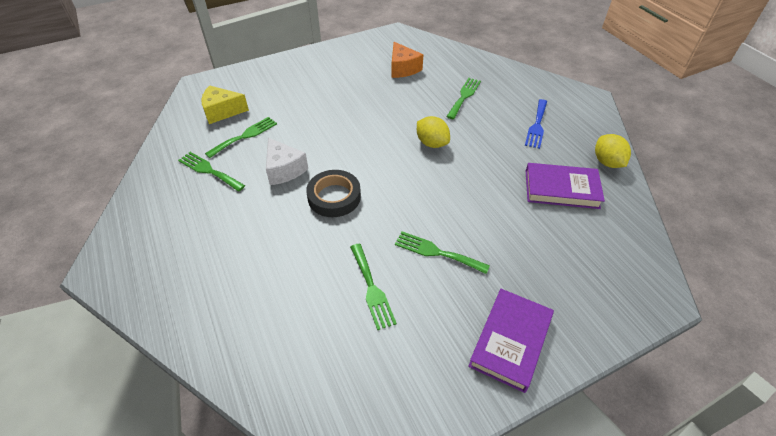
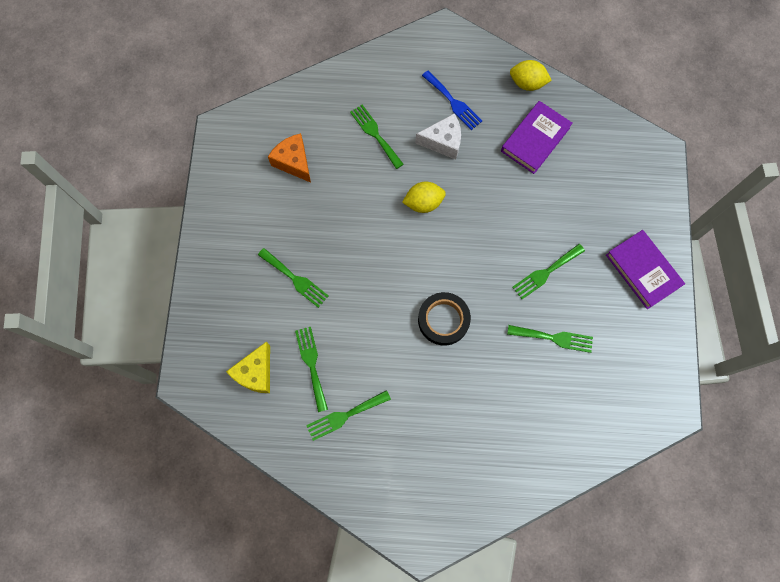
camera: 60 degrees left, 25 degrees up
(284, 170) = (383, 347): white cheese -> white cheese (443, 142)
(311, 102) = (295, 279): none -> green fork
(403, 68) = (293, 162): orange cheese -> orange cheese turned 135 degrees counterclockwise

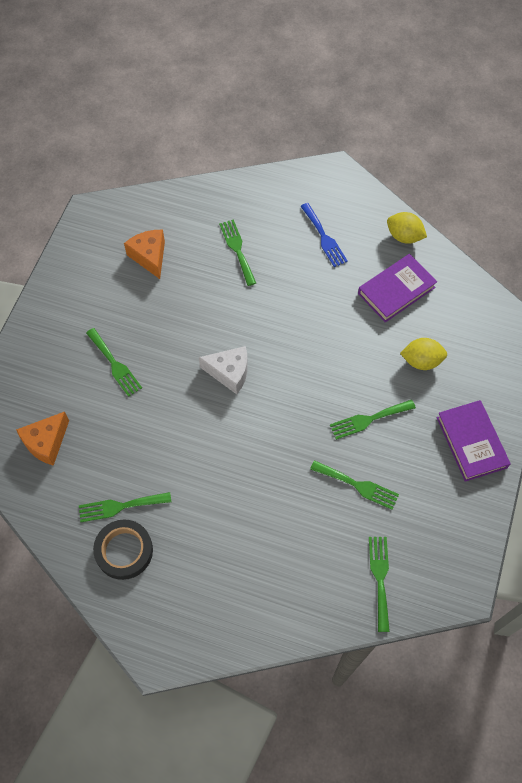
camera: 15 degrees right, 10 degrees down
(255, 373) = (46, 443): yellow cheese -> orange cheese
(311, 364) = (104, 449): green fork -> green fork (380, 578)
(423, 203) = (264, 324): yellow lemon -> yellow lemon (421, 361)
(443, 142) = (302, 271): white cheese -> white cheese (229, 373)
(443, 320) = (249, 439): black tape -> black tape (124, 551)

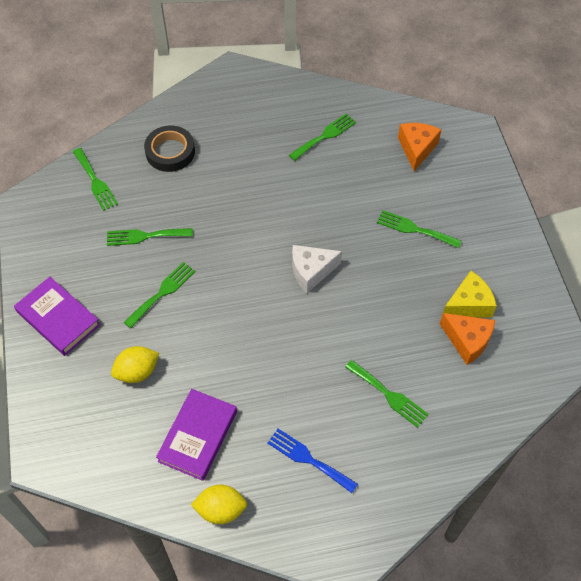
camera: 150 degrees right, 5 degrees down
(124, 551) = (300, 112): black tape -> black tape (170, 152)
(125, 282) = (468, 304): none -> yellow cheese

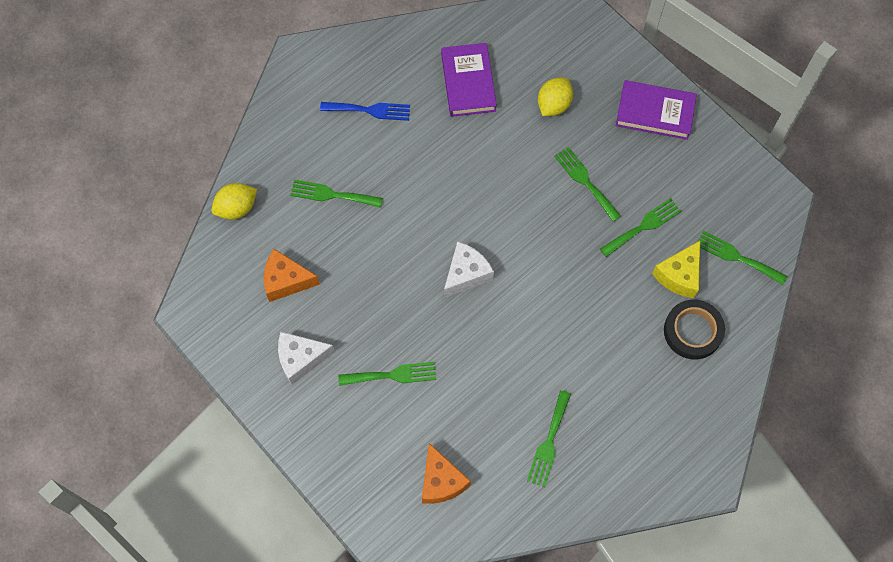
camera: 150 degrees right, 10 degrees up
(162, 293) = (585, 181): green fork -> green fork turned 135 degrees clockwise
(221, 509) = (414, 42): yellow lemon -> yellow lemon (237, 208)
(468, 304) = (301, 319): yellow cheese -> yellow cheese (679, 275)
(483, 275) = (301, 359): none -> white cheese

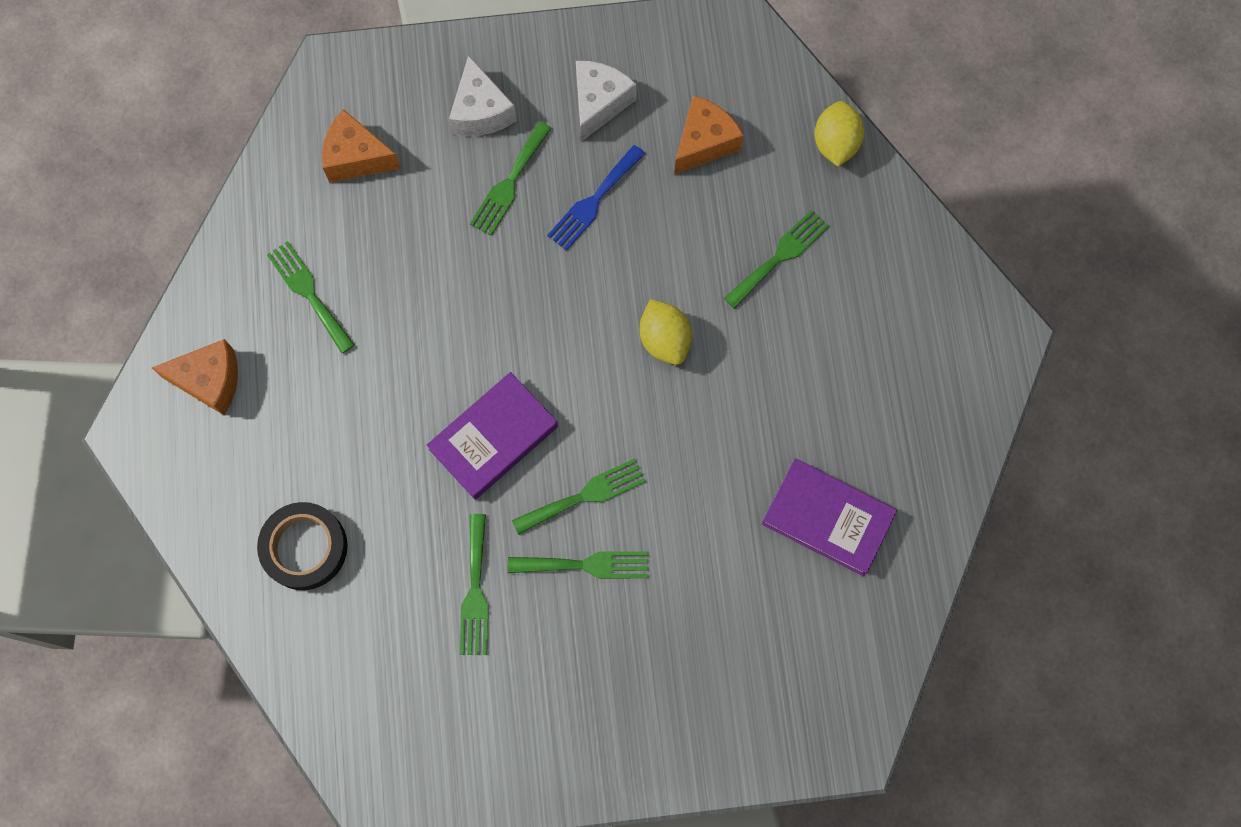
camera: 125 degrees right, 5 degrees up
(370, 110) = (868, 371): blue fork -> blue fork (593, 201)
(466, 274) = (569, 339): white cheese -> white cheese (481, 111)
(553, 105) = (720, 604): yellow lemon -> yellow lemon (664, 340)
(645, 459) = (210, 381): none -> orange cheese
(655, 112) = (617, 730): purple book -> purple book (493, 438)
(679, 275) = (382, 586): yellow cheese -> none
(736, 257) = (351, 677): green fork -> green fork (585, 495)

